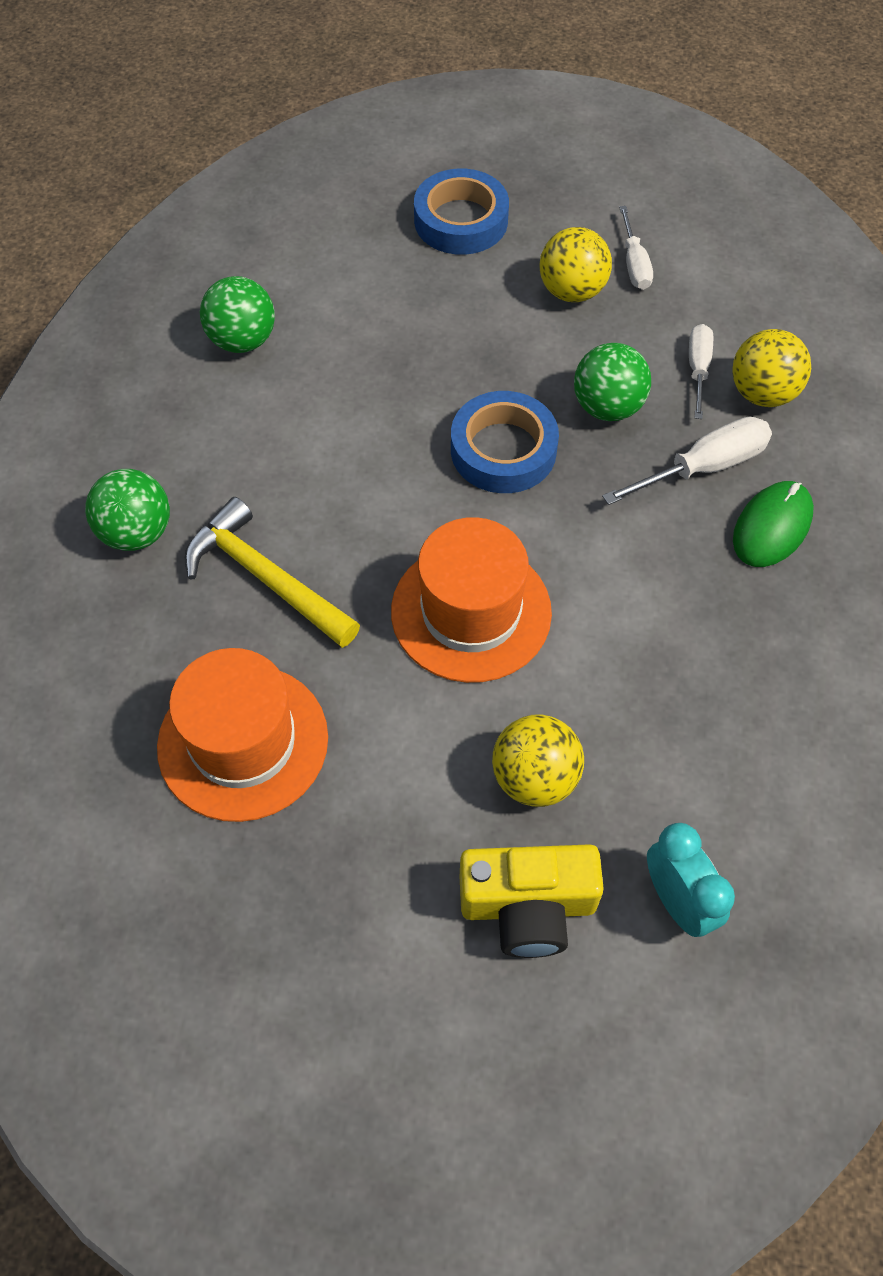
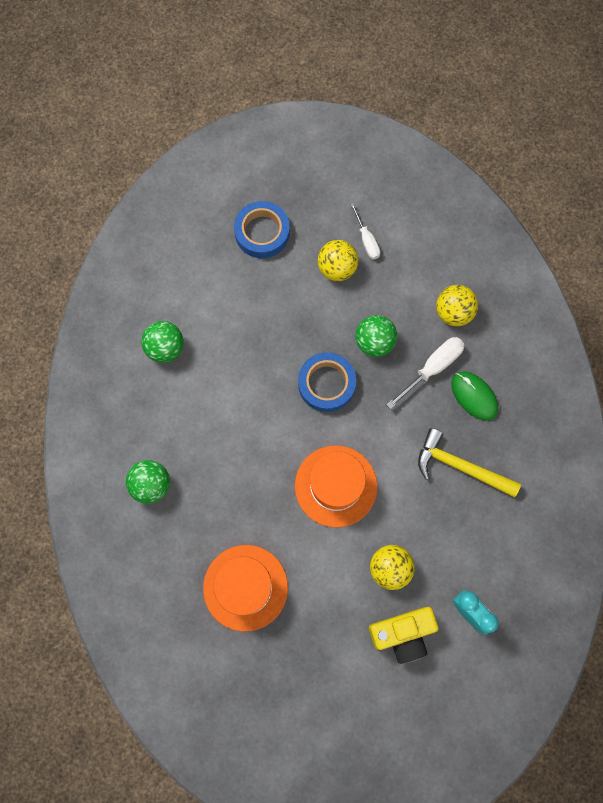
camera: 15 degrees left, 15 degrees up
(265, 578) = (227, 494): yellow hammer -> yellow hammer (460, 466)
(698, 369) = (416, 305): white screwdriver -> none
(772, 527) = (474, 396): green mouse -> green mouse turned 60 degrees counterclockwise

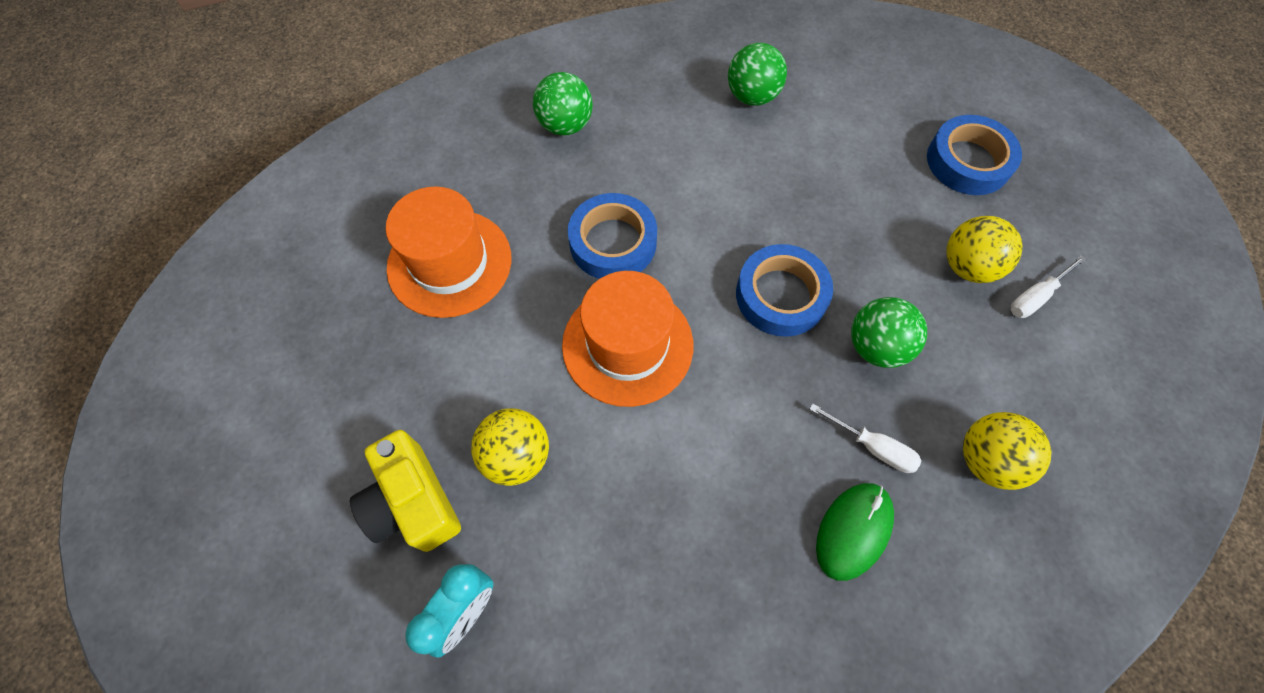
camera: 75 degrees right, 10 degrees down
(259, 476) = (613, 242): none -> blue tape
(432, 368) = (873, 447): white screwdriver -> white screwdriver, size x0.66
(460, 466) = (719, 535): yellow hammer -> none

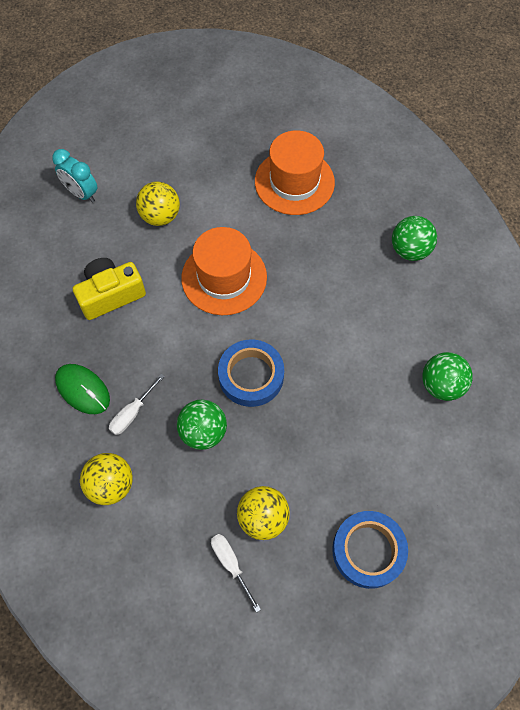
camera: 95 degrees right, 0 degrees up
(413, 502) = (143, 169): yellow camera -> yellow camera (111, 295)
(613, 242) = (303, 274): blue tape -> none

